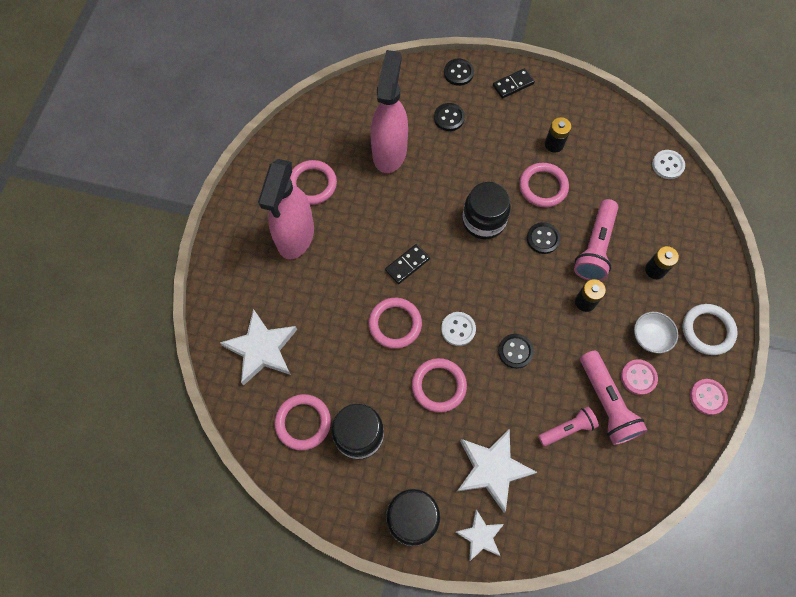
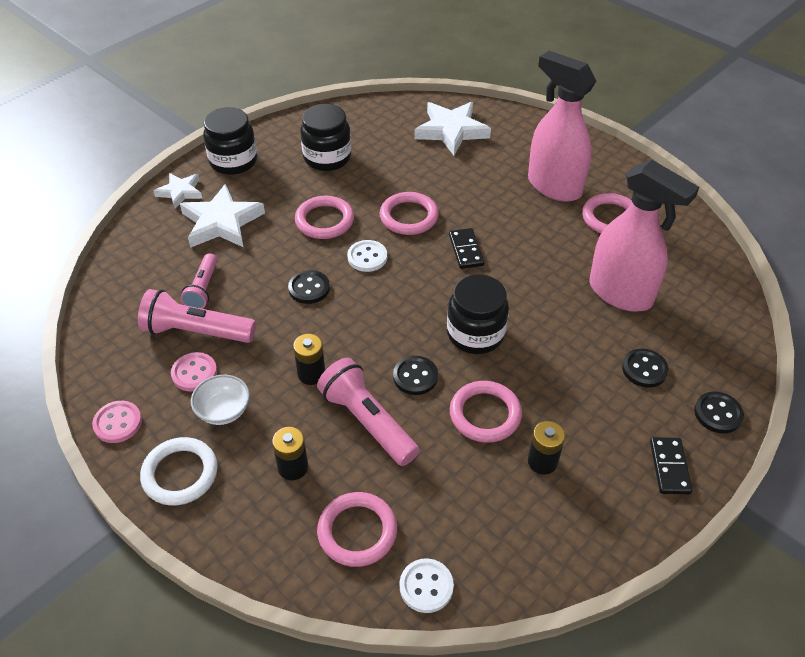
camera: 120 degrees right, 20 degrees down
(303, 422) = (366, 132): pink ring -> pink ring (357, 531)

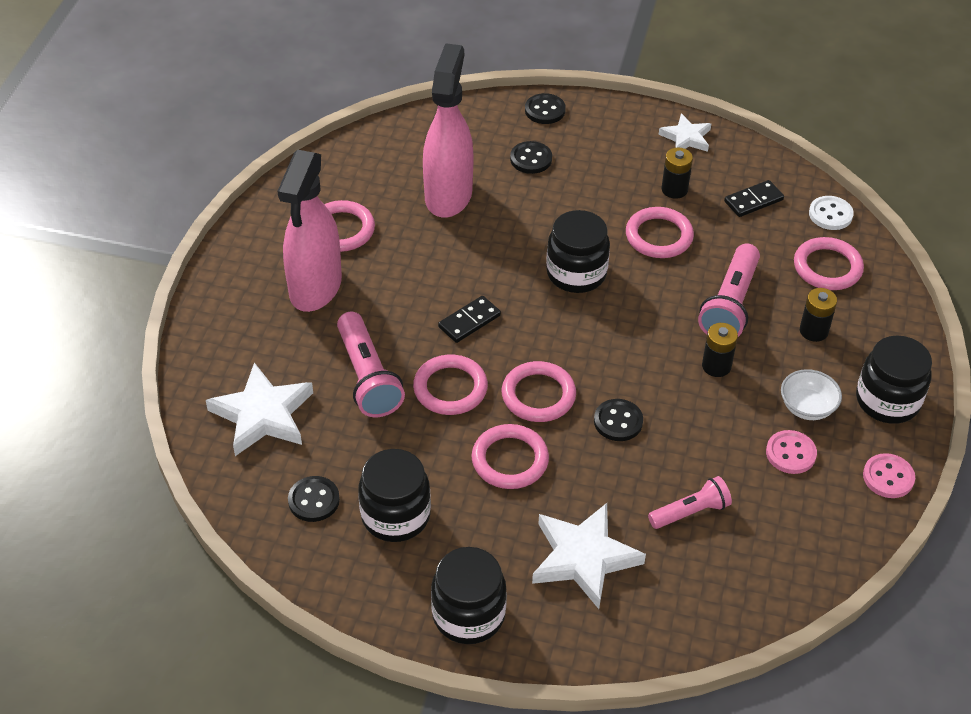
camera: 120 degrees left, 0 degrees up
(180, 192) = (565, 637): white star -> white star (686, 138)
(180, 474) = (887, 401): white ring -> black jar
(196, 332) = (746, 482): pink flashlight -> pink flashlight (368, 377)
(367, 257) = (538, 395): white button -> pink ring
(415, 376) = (658, 294): black button -> black button (314, 500)
(669, 467) = (619, 124): black domino -> black domino (753, 201)

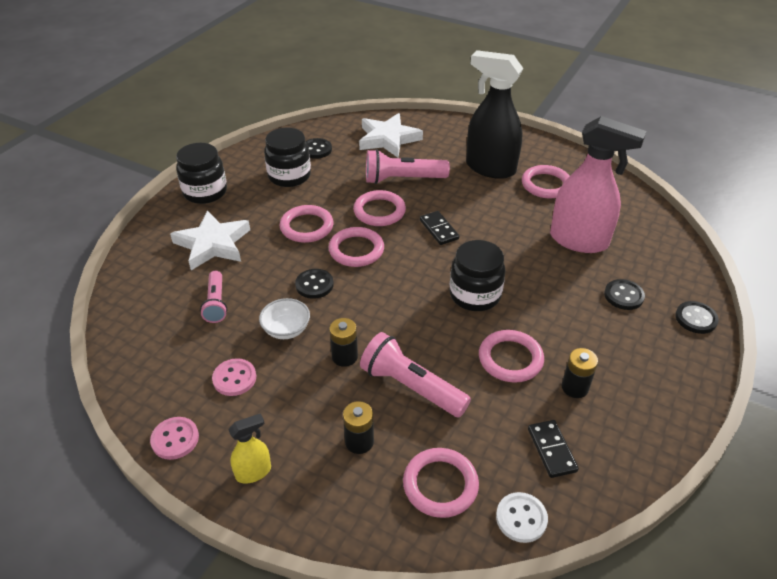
camera: 105 degrees right, 5 degrees down
(315, 288) = (490, 168): pink spray bottle -> black spray bottle
(686, 138) = (657, 419): white star -> none
(807, 407) = (275, 406): white bowl -> white bowl (286, 329)
(887, 401) = (254, 472): black jar -> yellow spray bottle

